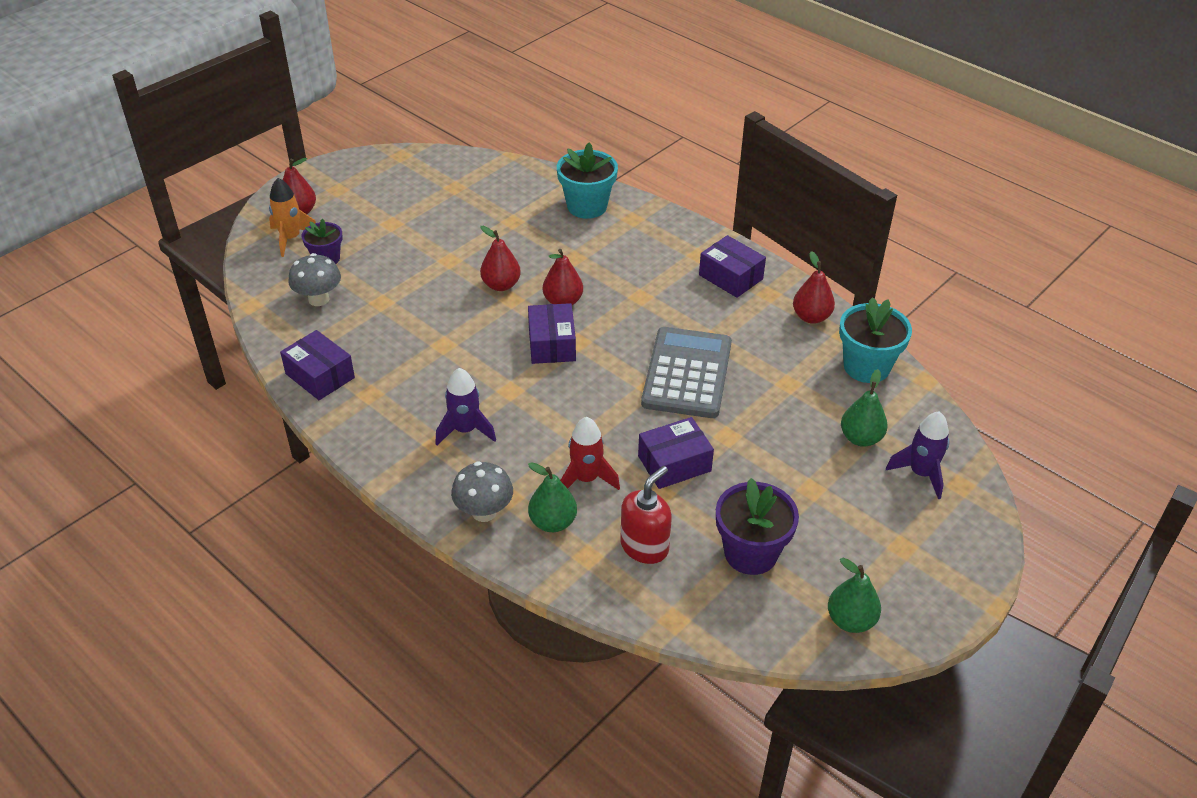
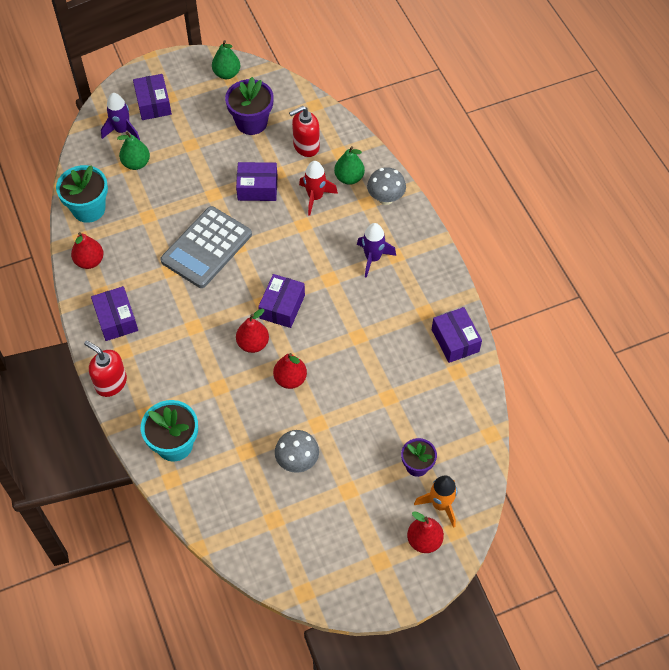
camera: 155 degrees left, 15 degrees up
(319, 299) = (436, 419): grey mushroom -> grey mushroom (297, 461)
(688, 229) = (111, 383): none -> red soap dispenser
(916, 528) = (153, 104): none -> purple box

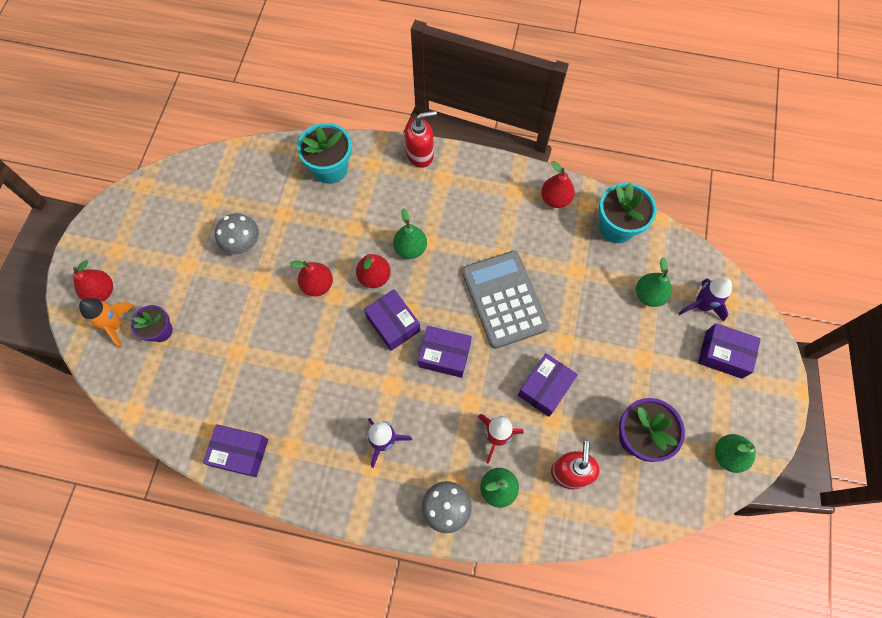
camera: 125 degrees right, 10 degrees up
(116, 319) = (479, 188): purple box -> purple box (444, 355)
(209, 334) = (410, 248): none -> green pear

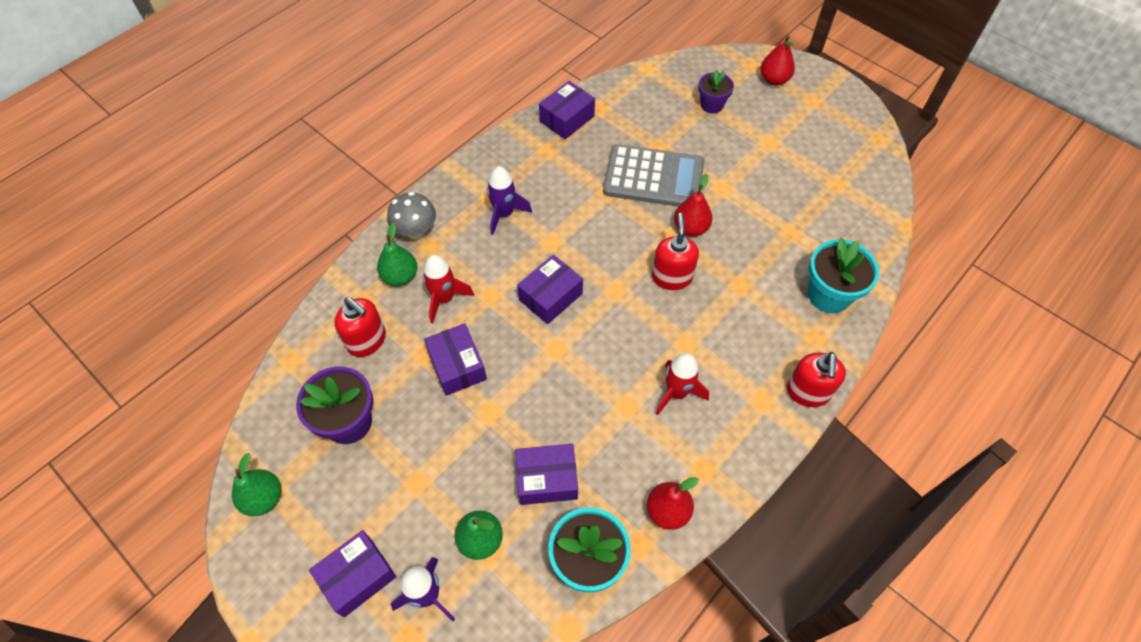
camera: 120 degrees right, 10 degrees down
(115, 325) = (735, 79): orange rocket -> none
(243, 244) = (770, 188): grey mushroom -> none
(374, 277) = (672, 277): red pear -> red soap dispenser
(393, 324) = (611, 270): purple box -> purple box (547, 479)
(410, 248) = (686, 323): green pear -> none
(470, 230) = (677, 393): none -> red rocket
(504, 299) = (574, 381): grey calculator -> grey calculator (653, 177)

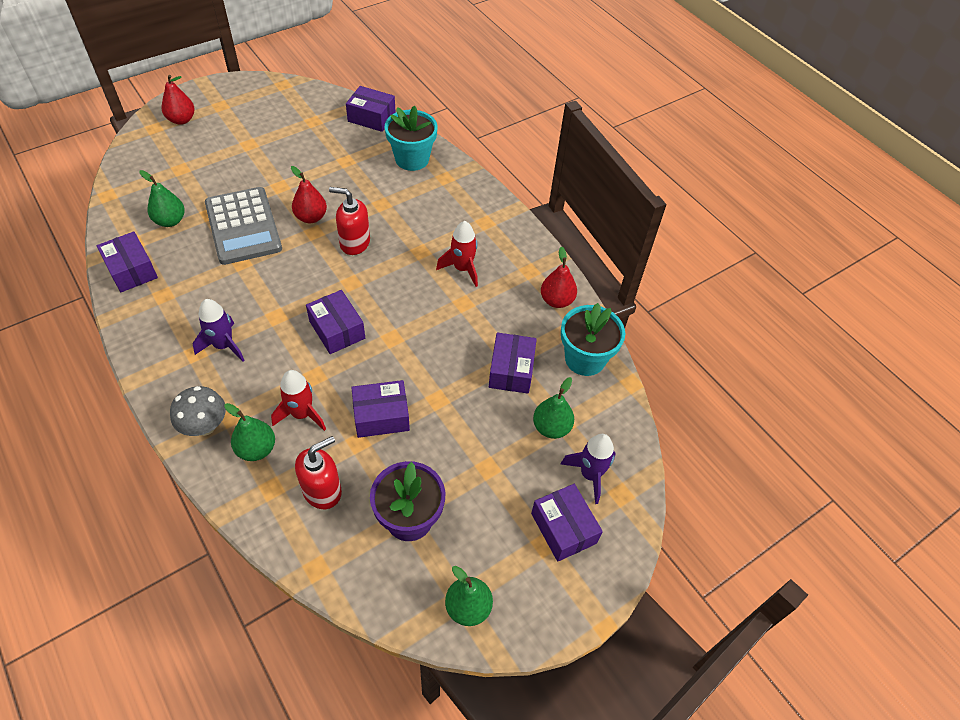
camera: 80 degrees left, 5 degrees down
(636, 122) = (170, 221): none -> green pear
(653, 177) = (243, 226): grey calculator -> grey calculator turned 135 degrees clockwise
(711, 105) = (184, 166): purple flower pot -> none
(807, 392) = (487, 196): red soap dispenser -> none
(876, 235) = (371, 117): none -> purple box

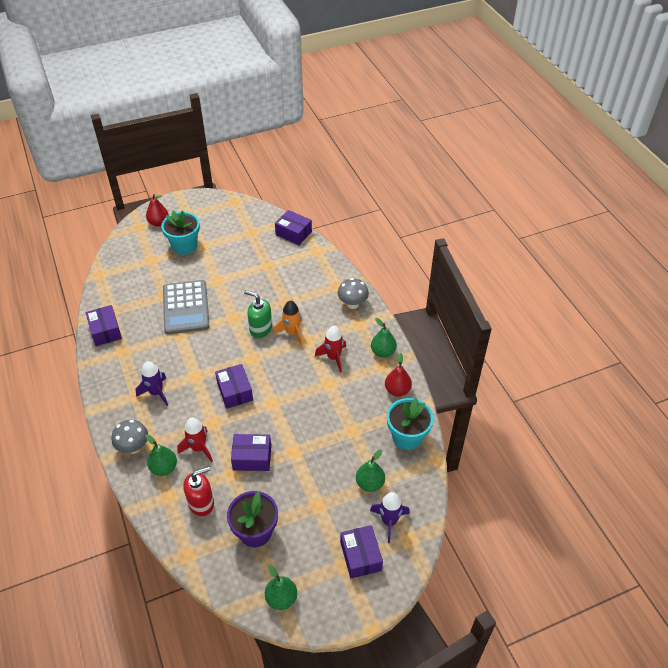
camera: 15 degrees right, 5 degrees down
(170, 221) = (137, 298): green pear -> green pear (383, 352)
(311, 217) = (234, 306): red pear -> none
(354, 243) = (260, 329): red soap dispenser -> green soap dispenser
(399, 243) = (292, 333): none -> orange rocket
(412, 159) = (316, 269): turquoise flower pot -> turquoise flower pot (184, 246)
(471, 198) = (352, 304): none -> grey mushroom
(511, 370) = (351, 438): purple box -> none

